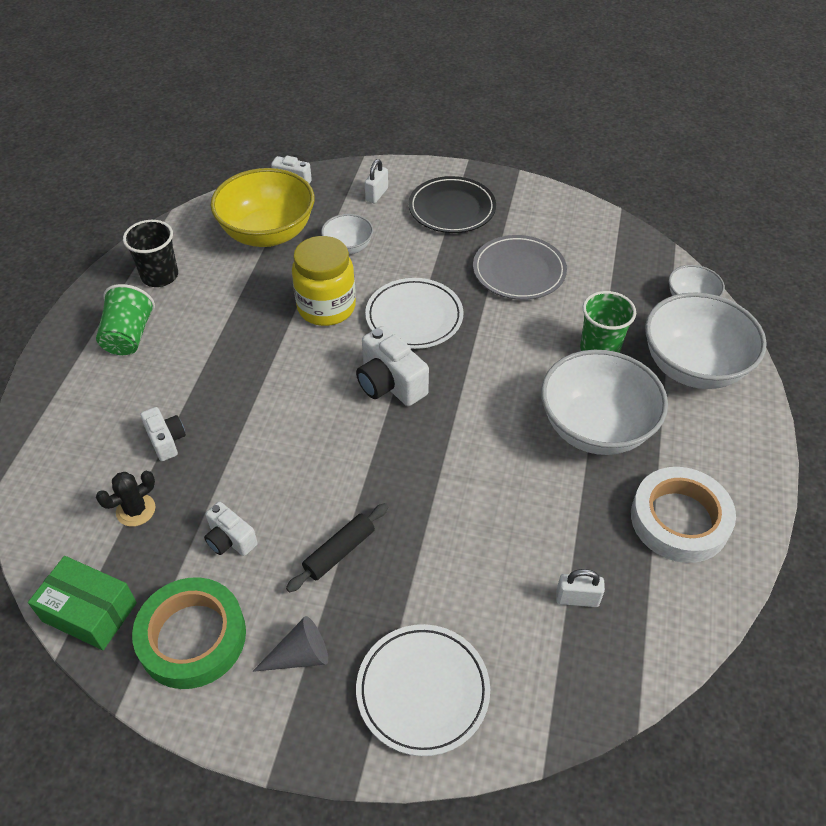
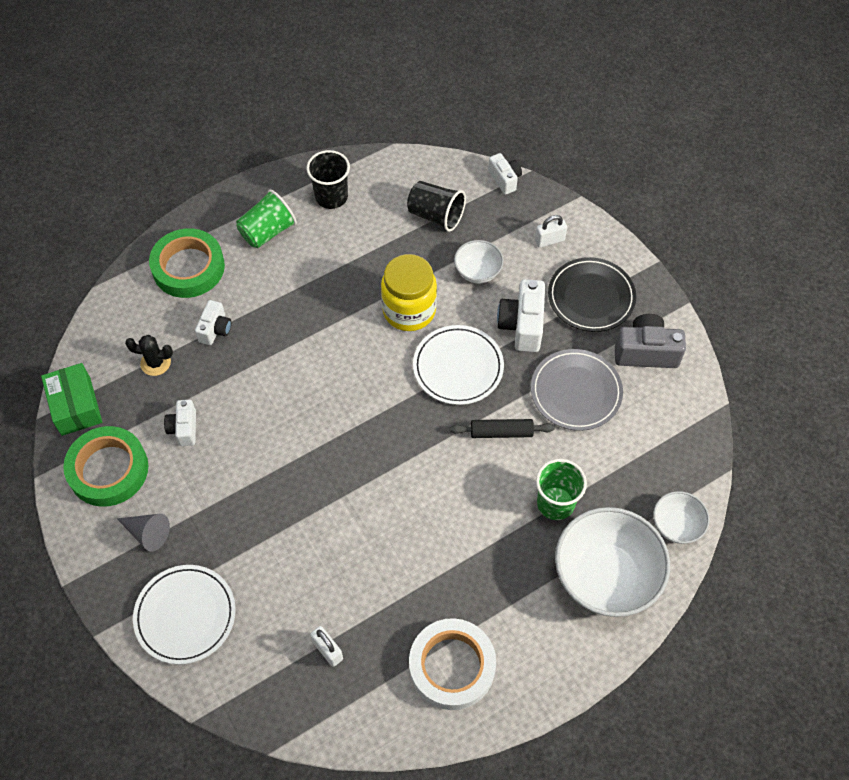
camera: 45 degrees right, 10 degrees up
(80, 413) = (188, 267): none -> green tape
(268, 233) = (436, 215): yellow bowl -> black cup
(339, 552) = (232, 491): black rolling pin -> black rolling pin (501, 432)
(390, 384) = (385, 405): white camera -> white camera (522, 325)
(532, 215) = (646, 352): none -> grey camera
(595, 428) = (478, 556): white bowl -> none

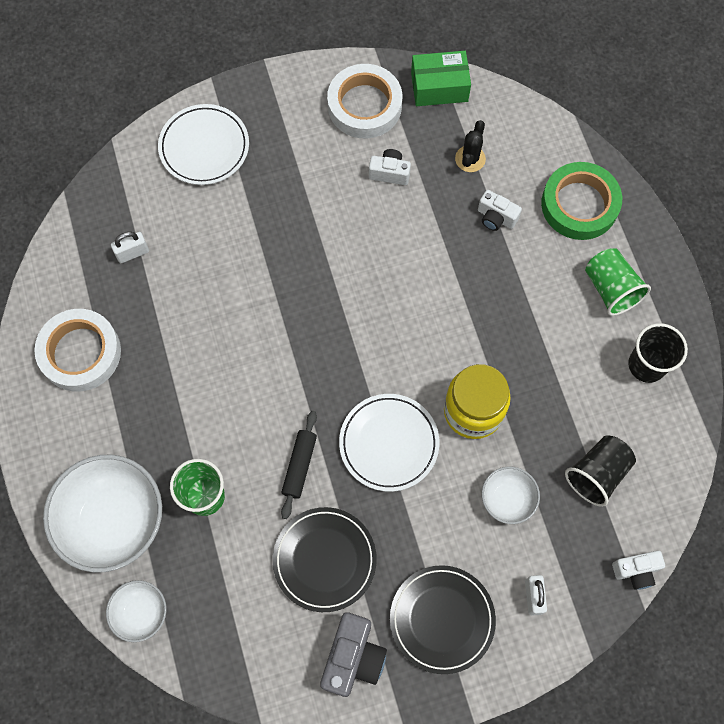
camera: 105 degrees right, 10 degrees up
(108, 469) = (364, 105): green tape -> white tape
(147, 533) = (291, 128): grey cone -> none
(522, 325) = (424, 528): white camera -> none
(576, 392) = (324, 560): grey plate -> black plate

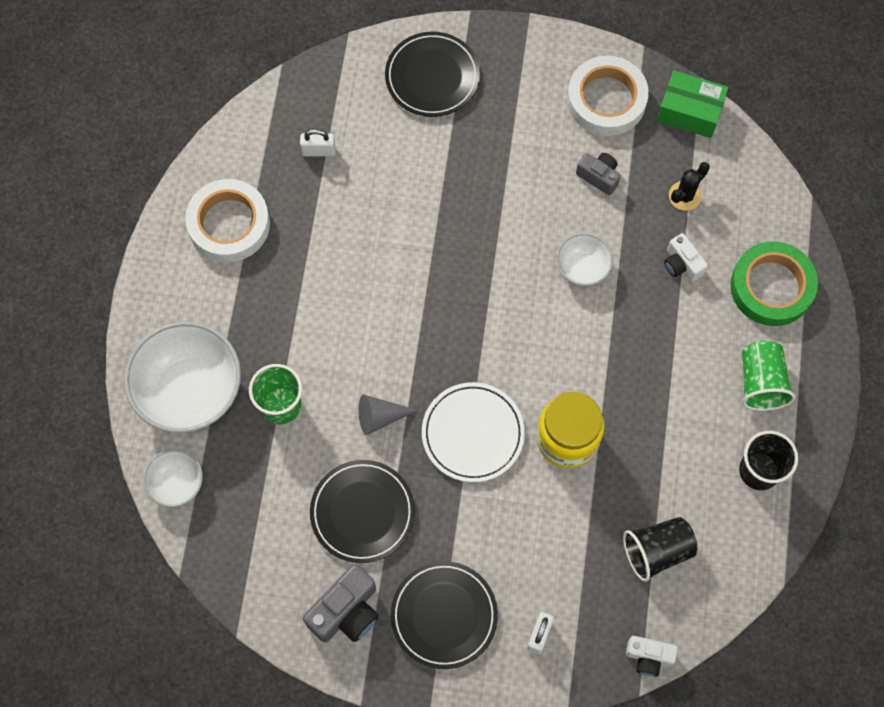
camera: 25 degrees right, 0 degrees up
(204, 147) = (432, 77): white plate -> black plate
(300, 466) = (380, 417): black rolling pin -> grey cone
(389, 173) = (599, 176): white camera -> grey camera
(507, 499) = (559, 535): white bowl -> white bowl (582, 268)

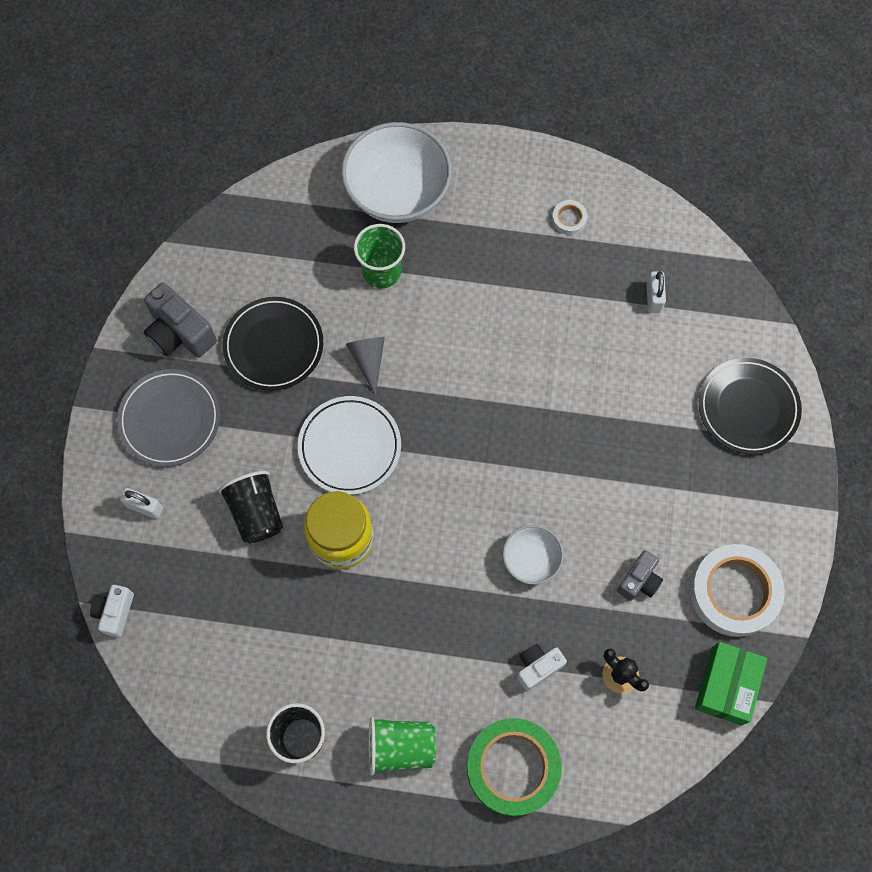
camera: 90 degrees right, 0 degrees up
(177, 483) = (308, 186): white bowl -> none
(229, 224) = (569, 219): white tape -> white tape, size x0.43
(444, 615) = (170, 419): black plate -> grey plate
(657, 551) = (221, 625): black cup -> black cup (256, 513)

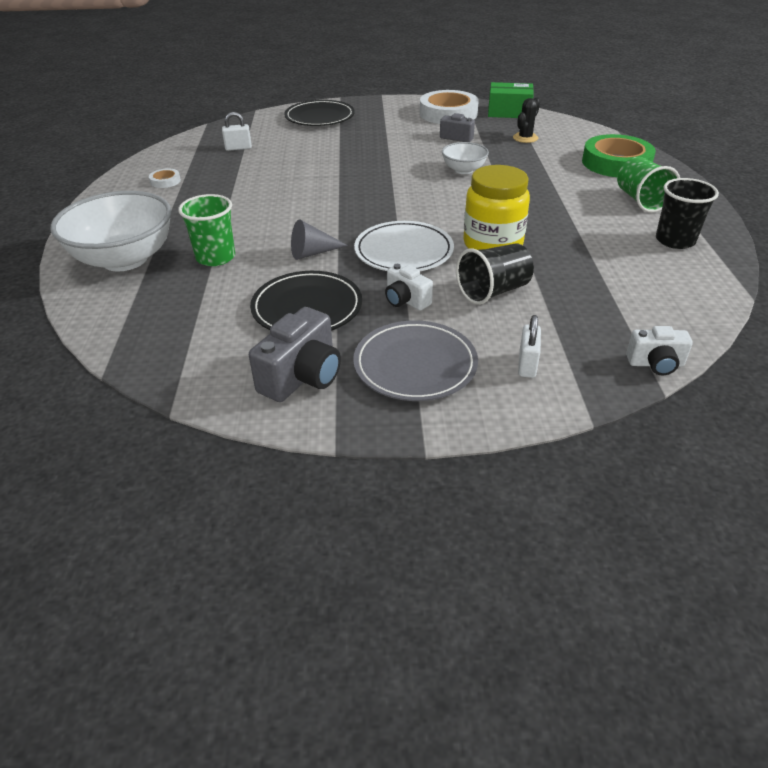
camera: 100 degrees left, 30 degrees down
(538, 667) = (540, 161): white camera -> white camera (406, 300)

